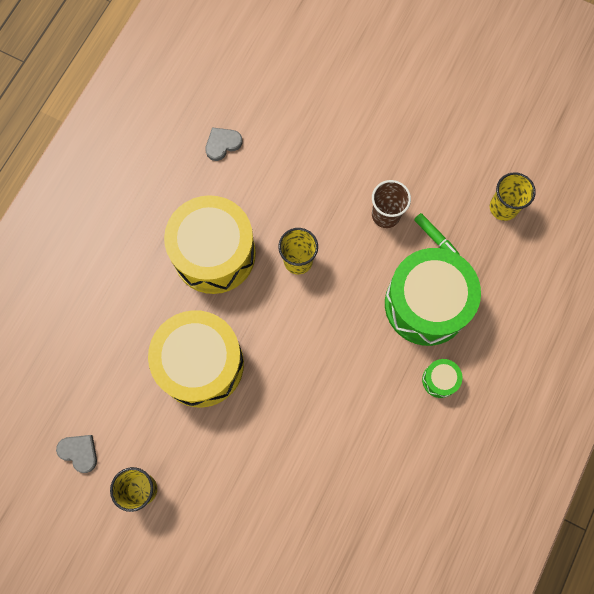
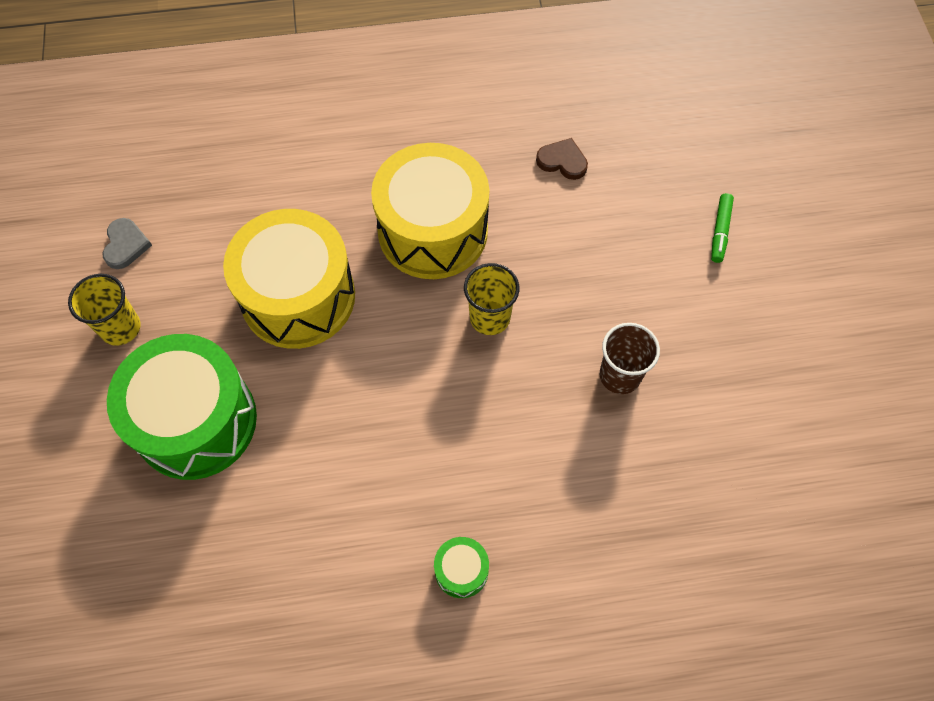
camera: 55 degrees right, 10 degrees down
(222, 144) = (562, 161): grey heart -> brown heart
(426, 304) = (546, 493): green drum -> green drum (196, 421)
(435, 238) = (637, 450): green marker -> green marker (720, 231)
(503, 207) = (744, 507): yellow cup -> none

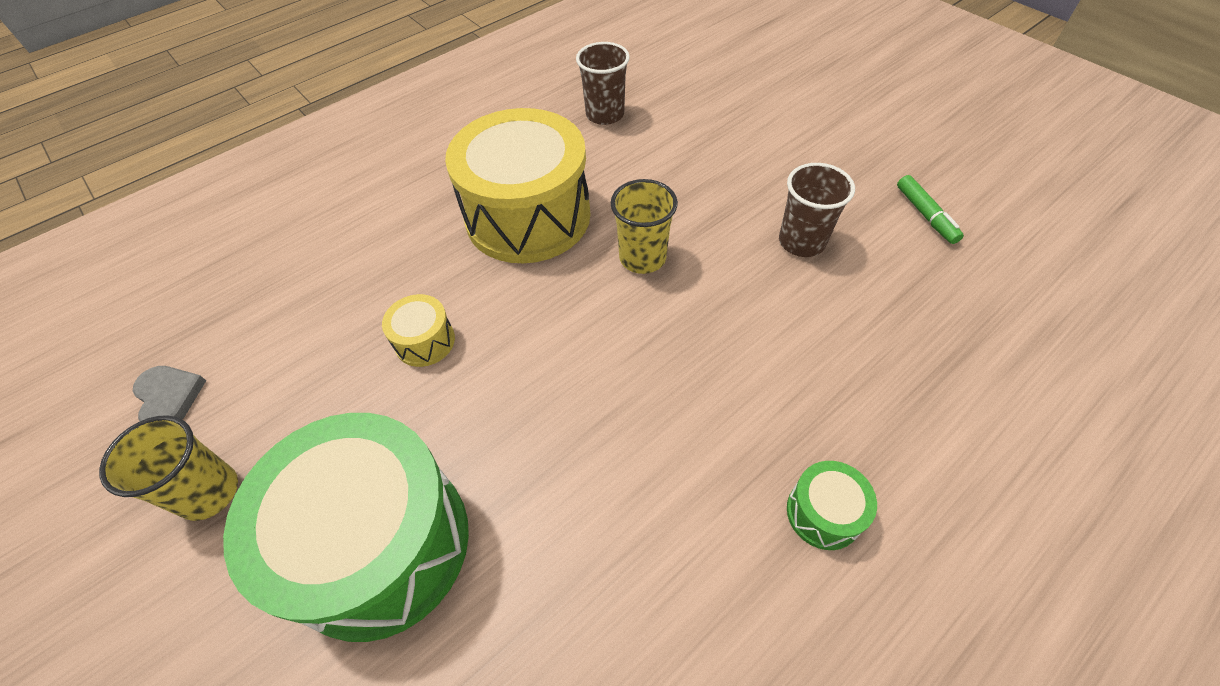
camera: 30 degrees left, 10 degrees down
(298, 297) = (425, 341): yellow drum -> yellow drum, size x0.41
(562, 161) = (605, 114): brown heart -> brown cup
(720, 231) = (777, 103): green marker -> green marker (925, 215)

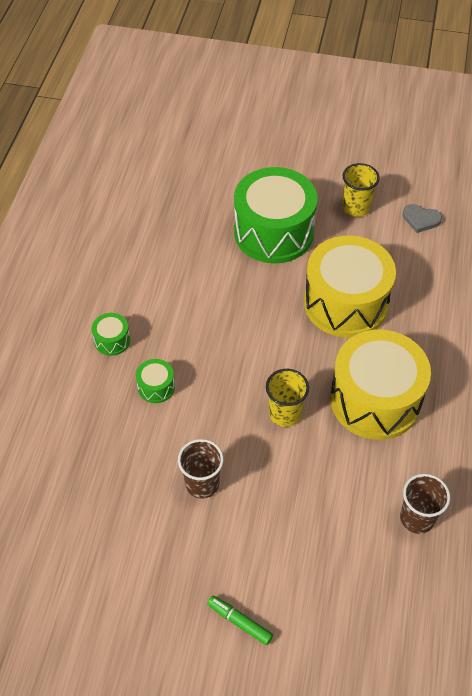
camera: 140 degrees right, 0 degrees up
(425, 341) = (346, 303): yellow drum -> yellow drum, size x2.42
(791, 386) = (156, 387): none -> green drum
(925, 215) = (135, 558): green marker -> green marker (239, 622)

